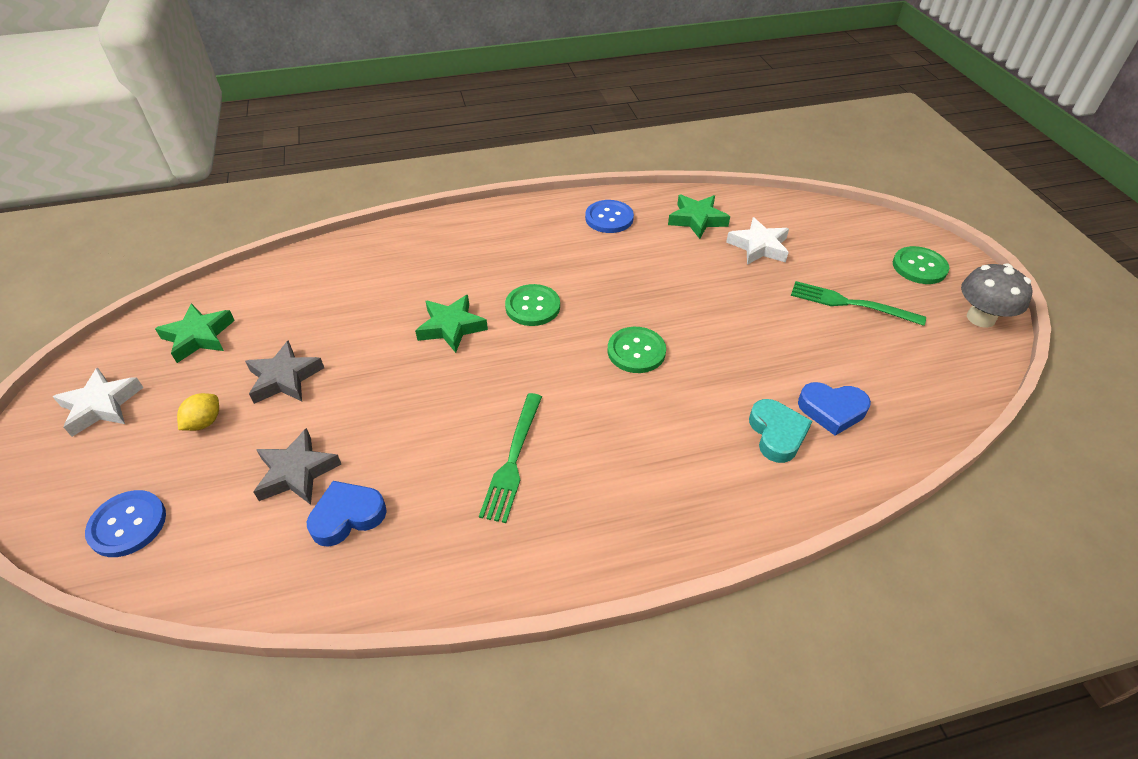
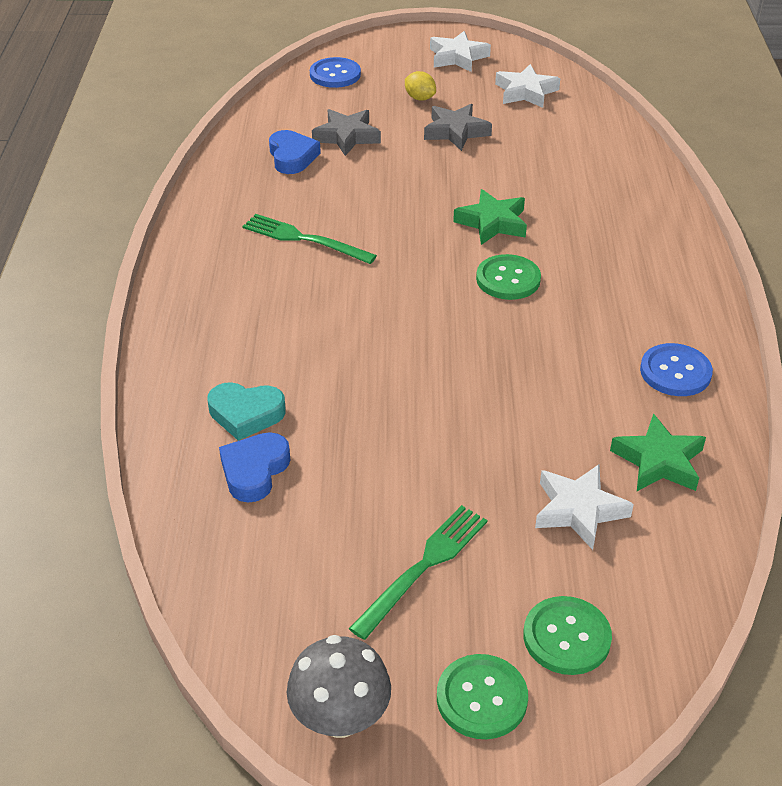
camera: 105 degrees right, 5 degrees down
(198, 337) = (525, 92): green star -> white star
(636, 351) = (409, 341): green button -> green button (566, 637)

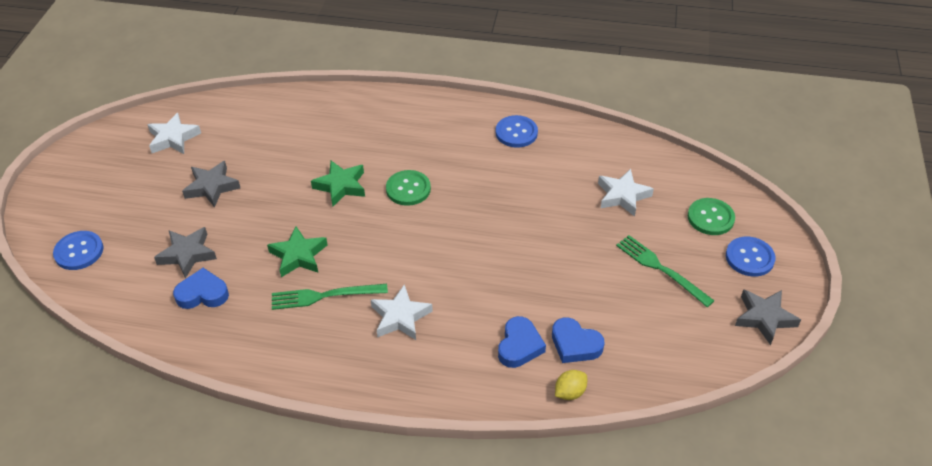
camera: 80 degrees left, 5 degrees up
(246, 414) = (519, 346): turquoise heart -> blue heart
(304, 239) = (324, 296): green fork -> green fork turned 45 degrees clockwise
(340, 718) = (764, 318): grey mushroom -> grey star
(420, 98) = (149, 201): yellow lemon -> yellow lemon (570, 392)
(457, 57) = (95, 168): white star -> white star (400, 317)
(481, 698) = (749, 258): green button -> blue button
(659, 461) = (588, 156): green star -> green star (298, 255)

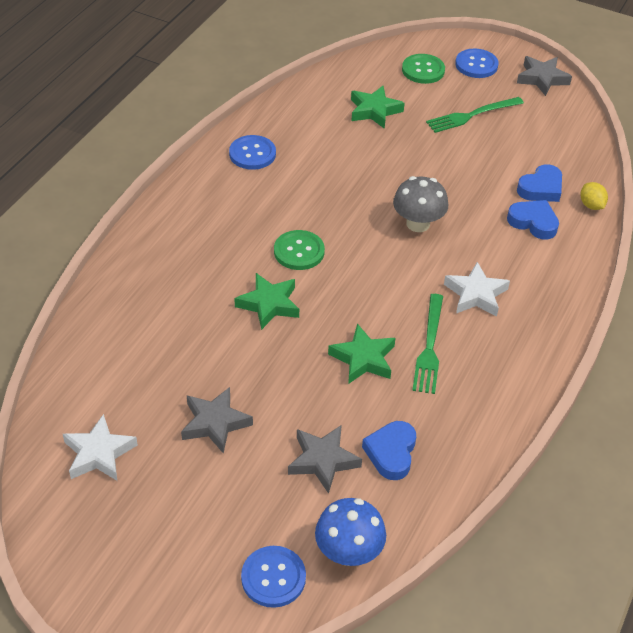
camera: 75 degrees left, 0 degrees up
(104, 288) = (348, 552): none -> blue mushroom
(477, 258) = (418, 224): none -> grey mushroom
(622, 196) = (374, 111): white star -> green star

